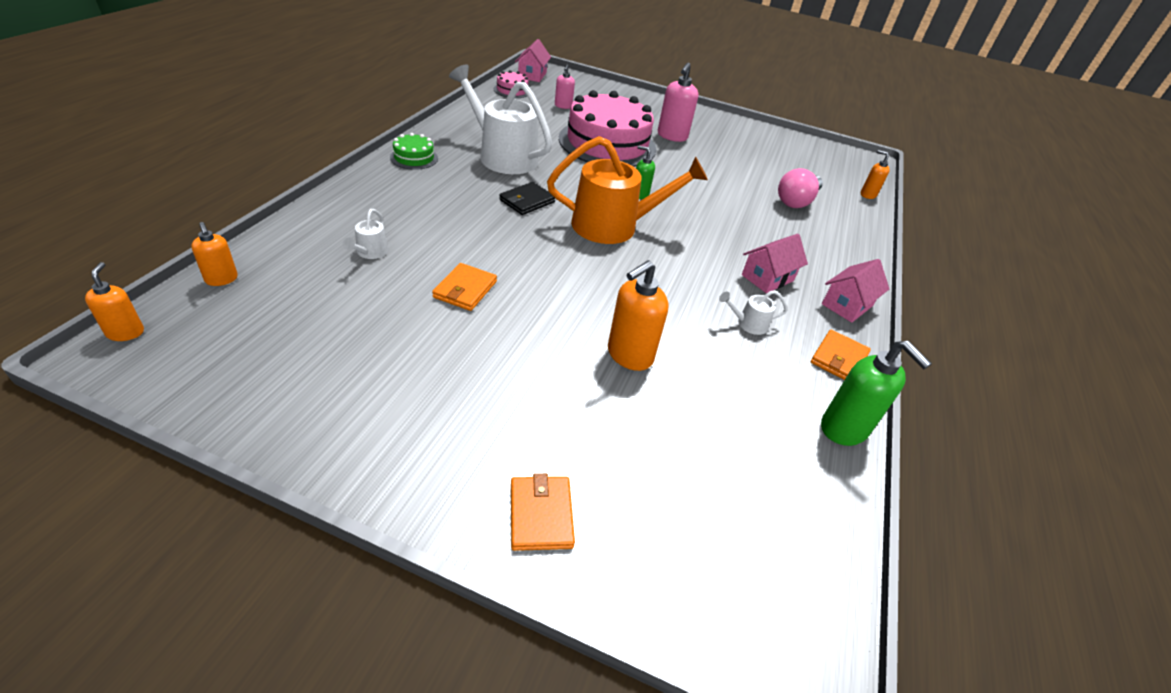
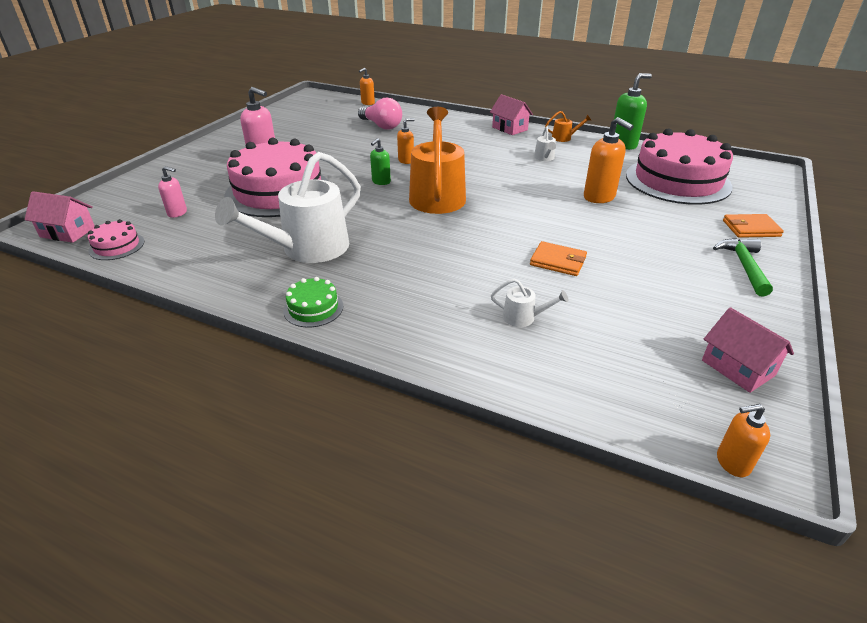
camera: 80 degrees left, 5 degrees down
(221, 279) = (612, 413): orange soap dispenser -> orange soap dispenser (406, 160)
(430, 461) = (744, 266): none -> green hammer
(527, 201) = (403, 234): black wallet -> none
(709, 466) = (677, 180): none -> pink cake
(767, 278) = (489, 147): pink house -> pink house (737, 368)
(838, 358) = (564, 138): orange wallet -> orange watering can

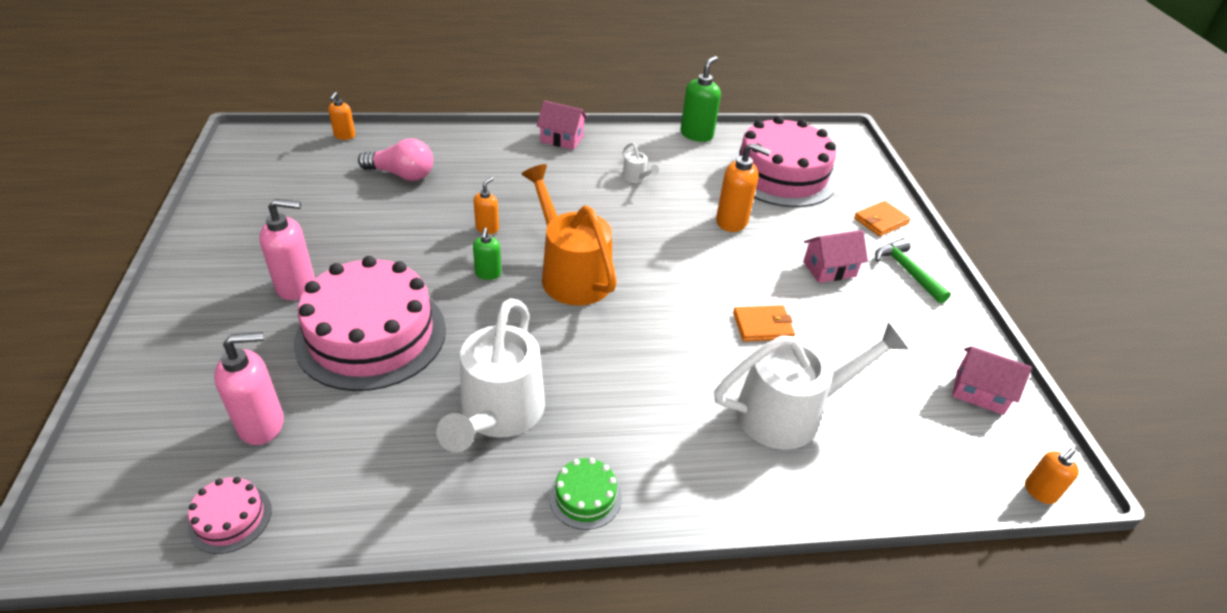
camera: 35 degrees left, 5 degrees up
(68, 232) = (119, 528): pink house -> pink house (829, 269)
(177, 213) = (262, 424): pink soap dispenser -> pink soap dispenser, size x1.70
(524, 318) = (790, 412): white watering can -> white watering can, size x2.43
(564, 138) = (631, 139): orange watering can -> none

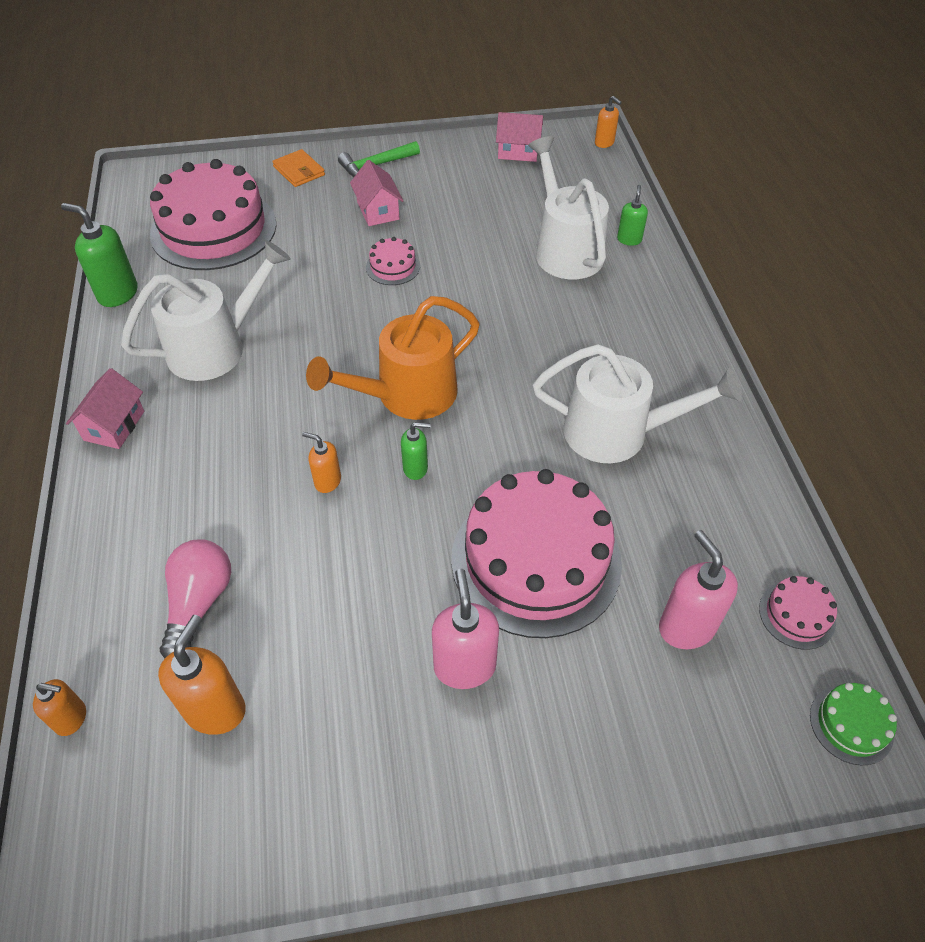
camera: 90 degrees left, 10 degrees up
(585, 497) = (686, 367): green cake -> green cake (851, 724)
(636, 178) = (217, 347): white watering can -> white watering can, size x2.43
(732, 221) = (304, 270): orange soap dispenser -> orange soap dispenser (215, 709)
(743, 274) = (393, 267): none -> pink cake
(763, 326) = (465, 258): orange wallet -> none
(819, 482) = (629, 239): none -> green soap dispenser
(979, 392) = (518, 152): pink house -> pink house turned 75 degrees clockwise

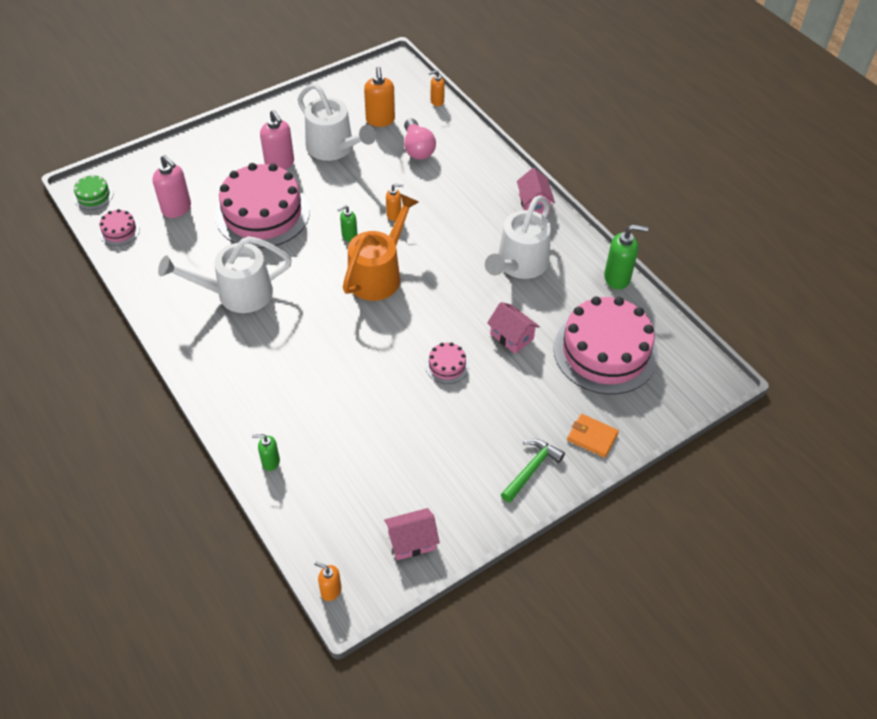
camera: 155 degrees right, 0 degrees up
(378, 211) = (494, 416): pink house -> pink house (511, 336)
(565, 249) = (321, 431): white watering can -> white watering can (334, 148)
(629, 239) = (270, 462): green soap dispenser -> green soap dispenser turned 105 degrees clockwise

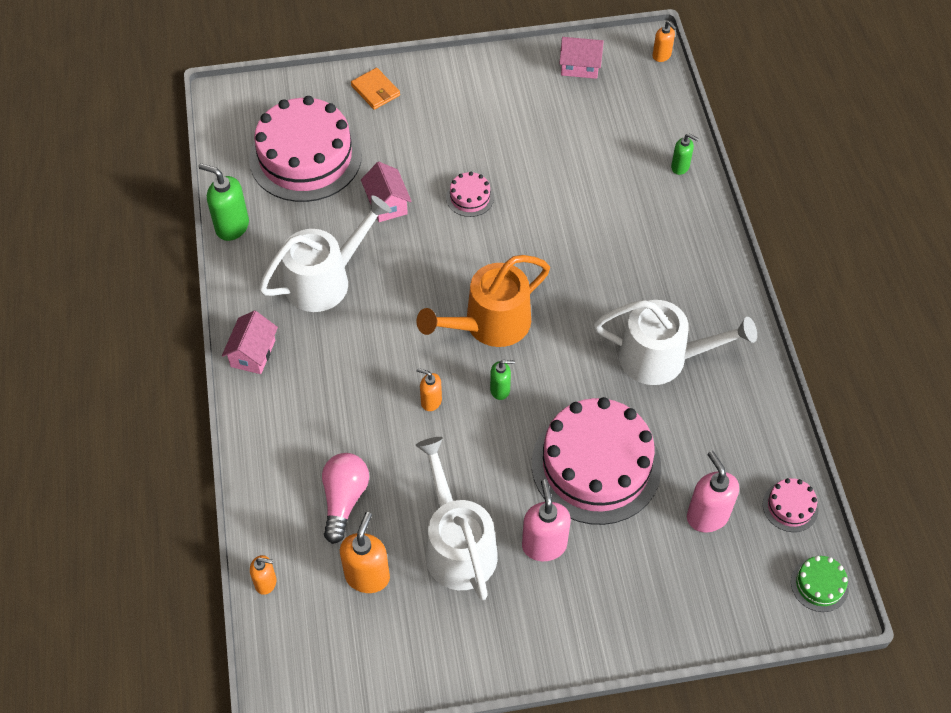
camera: 155 degrees left, 5 degrees up
(531, 469) = (446, 84): green hammer -> none

